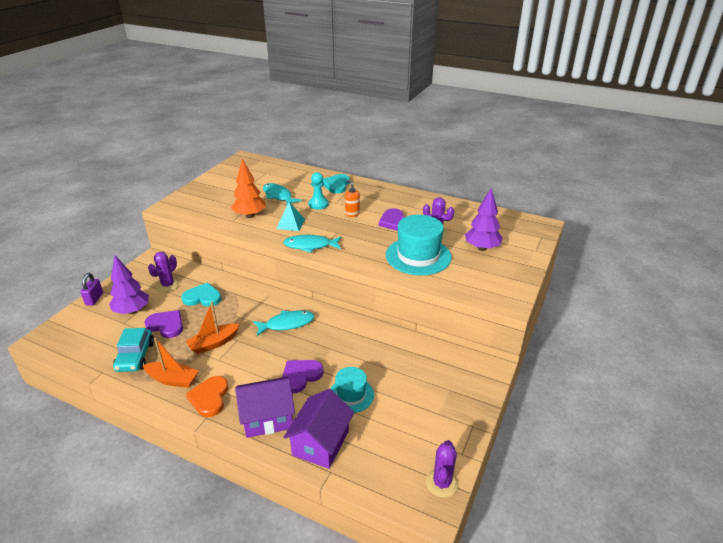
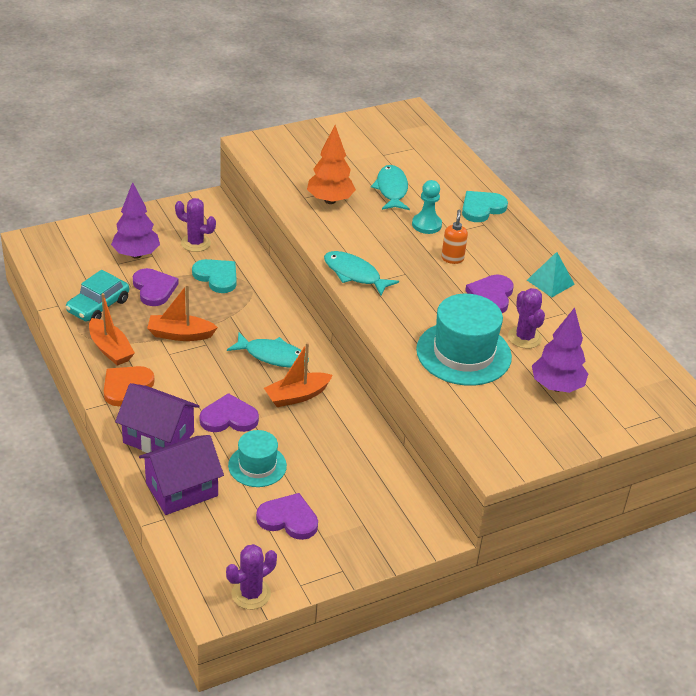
camera: 35 degrees right, 5 degrees up
(94, 299) = (113, 221): purple padlock -> none
(168, 285) = (195, 243): purple cactus -> purple cactus turned 45 degrees clockwise
(290, 224) = (364, 235): turquoise pyramid -> turquoise pyramid (550, 282)
(327, 338) = (297, 396): none -> orange boat
(407, 416) = (288, 519): none -> purple heart

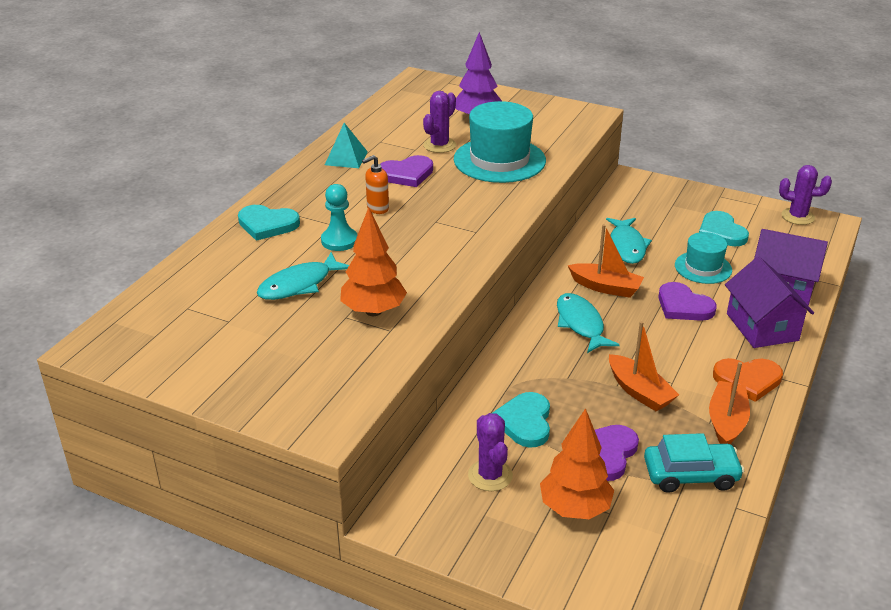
camera: 125 degrees left, 5 degrees down
(136, 255) = (575, 508): purple tree -> orange tree
(288, 519) = (721, 232): purple heart -> turquoise heart
(354, 274) = (477, 243): turquoise fish -> turquoise fish (627, 246)

